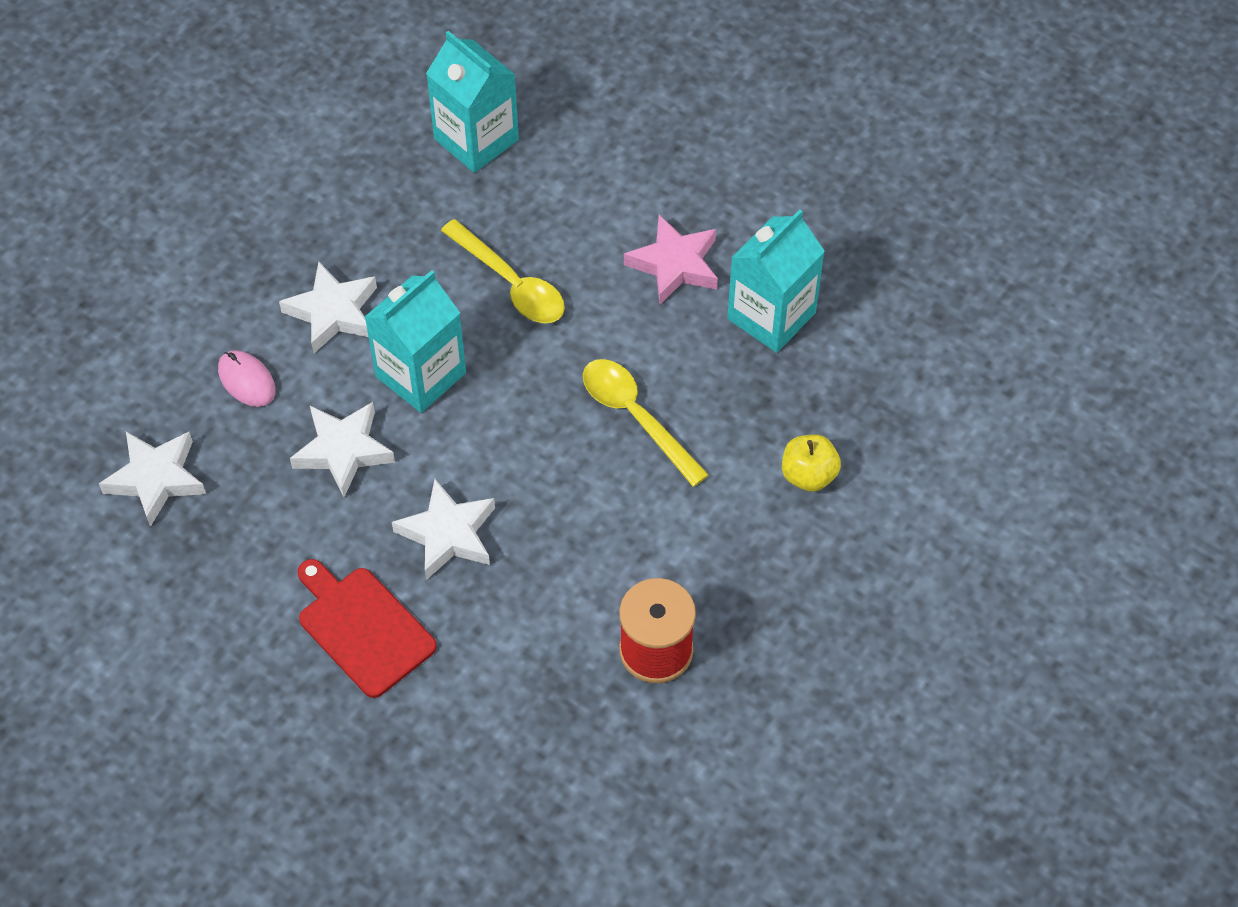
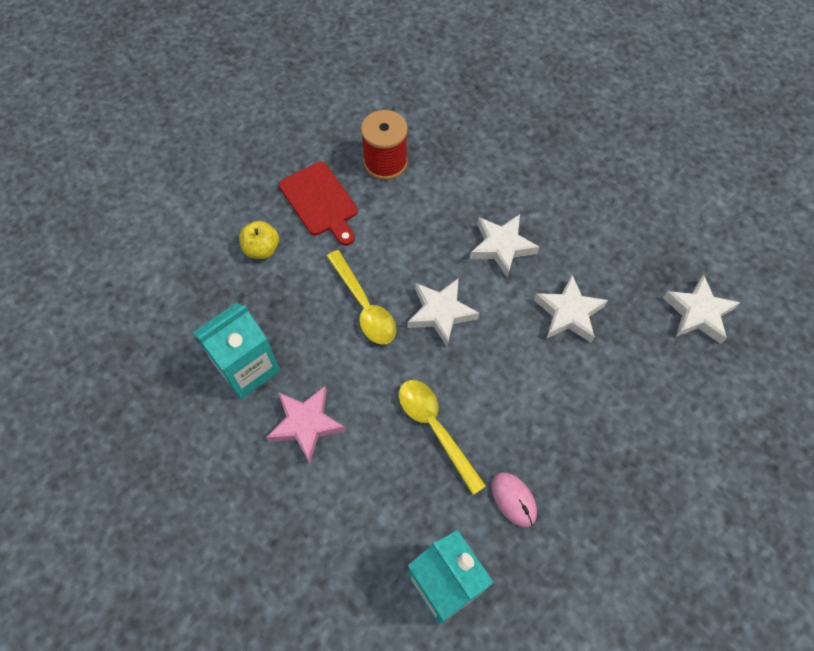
camera: 170 degrees left, 5 degrees up
(247, 380) = (639, 378): pink mouse -> pink mouse (513, 499)
(333, 312) = (575, 426): white star -> white star (441, 313)
(363, 627) = (558, 200): red cutting board -> red cutting board (320, 202)
(420, 375) = (511, 362): turquoise carton -> none

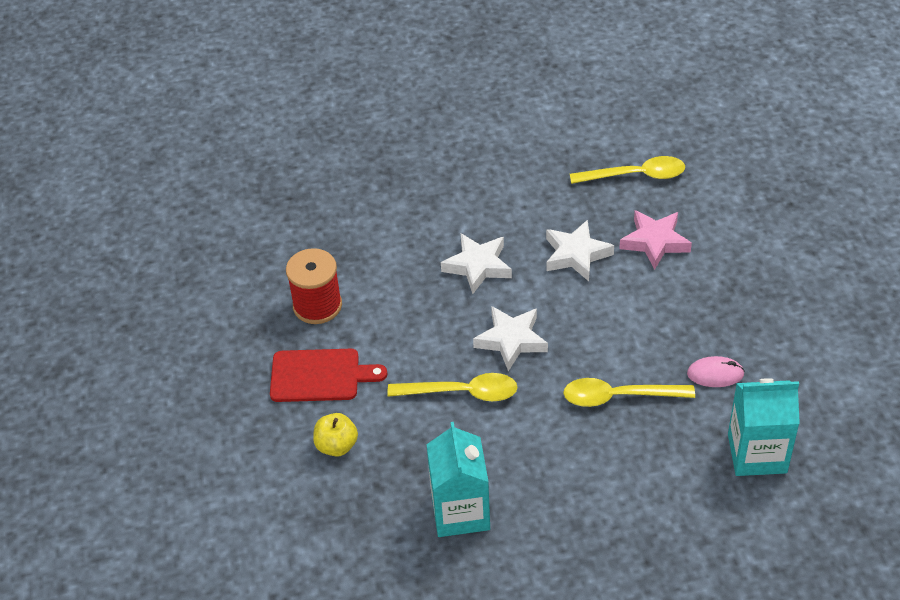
camera: 55 degrees left, 15 degrees down
(306, 424) = (550, 489): pink star -> pink star (655, 242)
(698, 313) = (636, 175): white star -> yellow spoon

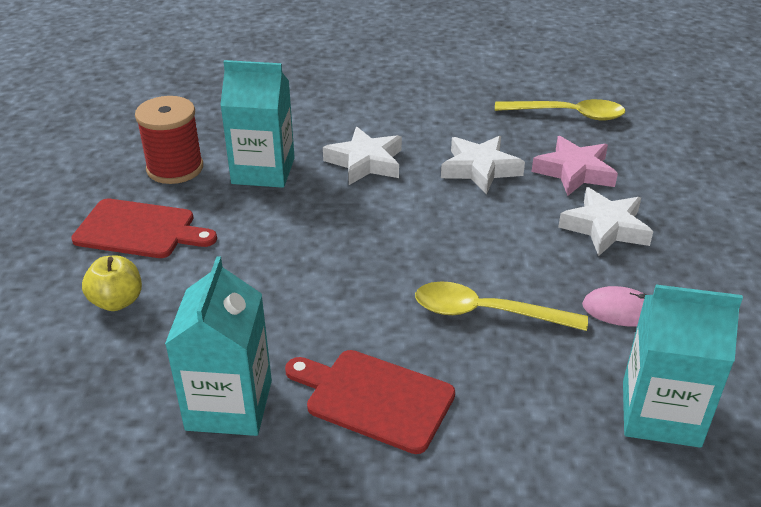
camera: 10 degrees right, 10 degrees down
(394, 293) = (263, 171): none -> turquoise carton
(462, 392) = (294, 274): yellow spoon -> none
(511, 340) = (375, 234): white star -> white star (605, 228)
(559, 484) = (374, 398): none -> red cutting board

